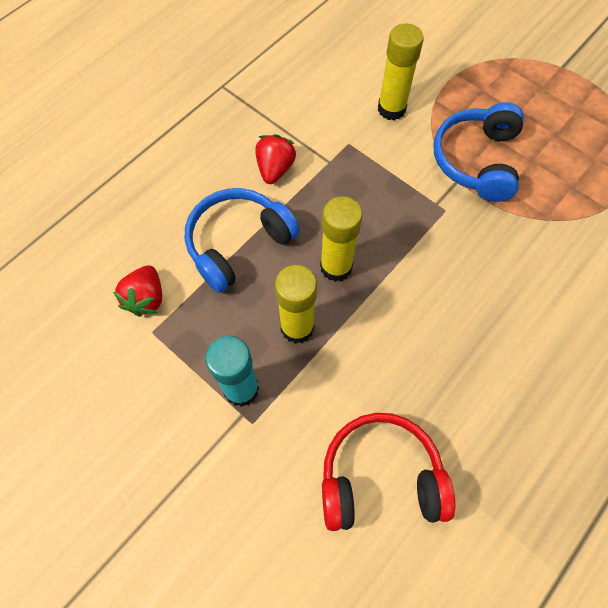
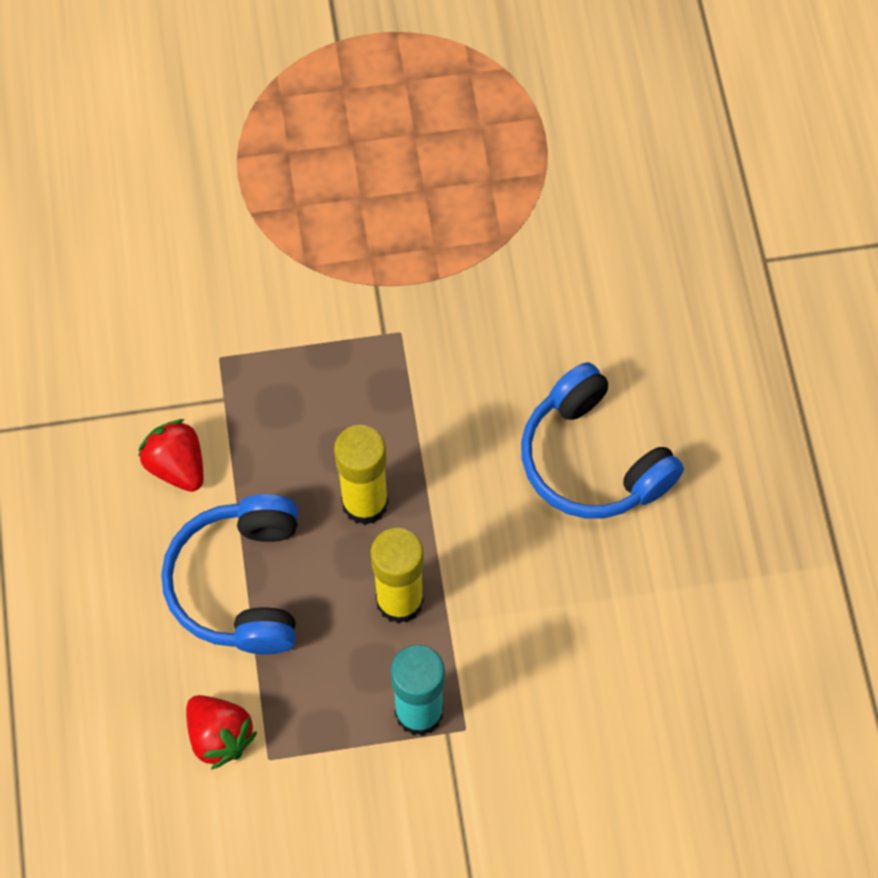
camera: 50 degrees left, 0 degrees up
(380, 478) = (625, 648): red headphones -> none
(391, 109) = (217, 271): yellow glue stick -> none
(477, 161) = (371, 244): blue headphones -> blue headphones (593, 459)

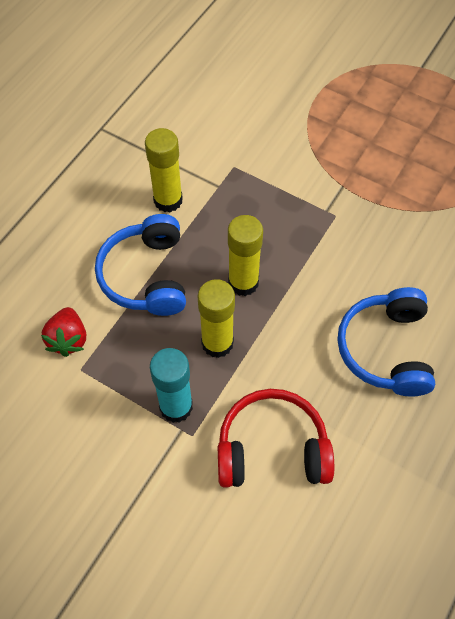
camera: 40 degrees right, 5 degrees down
(177, 466) = (168, 200): red strawberry -> yellow glue stick
(241, 584) = (147, 276): blue headphones -> blue headphones turned 45 degrees counterclockwise
(564, 673) = (272, 449): none -> red headphones

